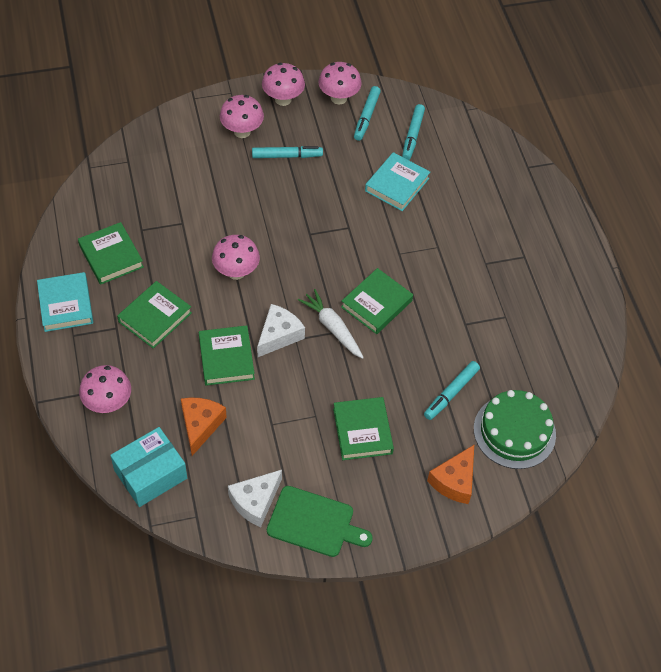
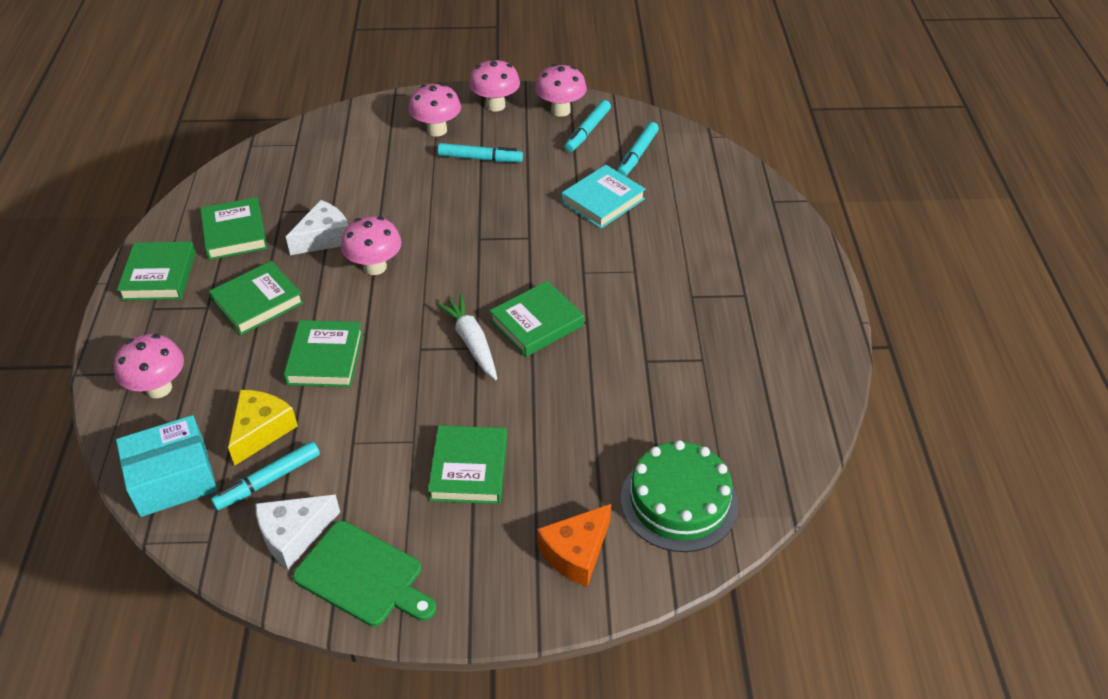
camera: 15 degrees right, 10 degrees down
(66, 305) = (159, 275): turquoise book -> green book
(200, 425) = (261, 430): orange cheese -> yellow cheese
(279, 335) = (400, 342): white cheese -> white cheese (324, 238)
(451, 393) = (603, 440): turquoise marker -> turquoise marker (268, 481)

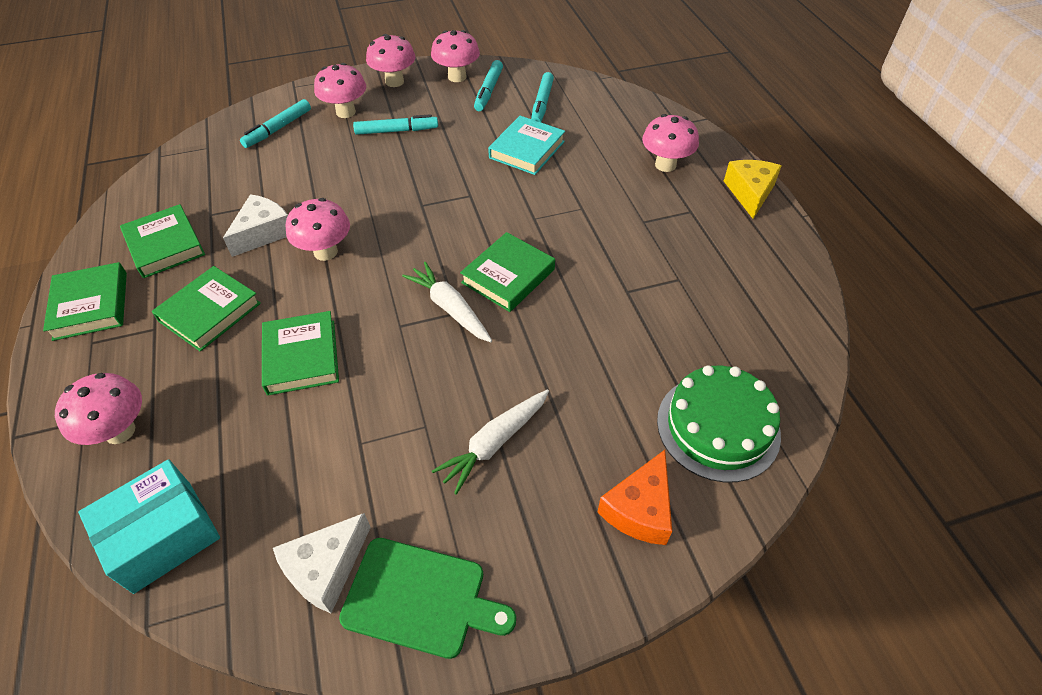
camera: 15 degrees left, 5 degrees up
(261, 430) = (252, 453): yellow cheese -> yellow cheese (750, 193)
(268, 481) = (277, 510): turquoise marker -> turquoise marker (278, 129)
(469, 469) = (495, 443): green book -> white carrot
(739, 242) = (665, 165): none -> pink mushroom

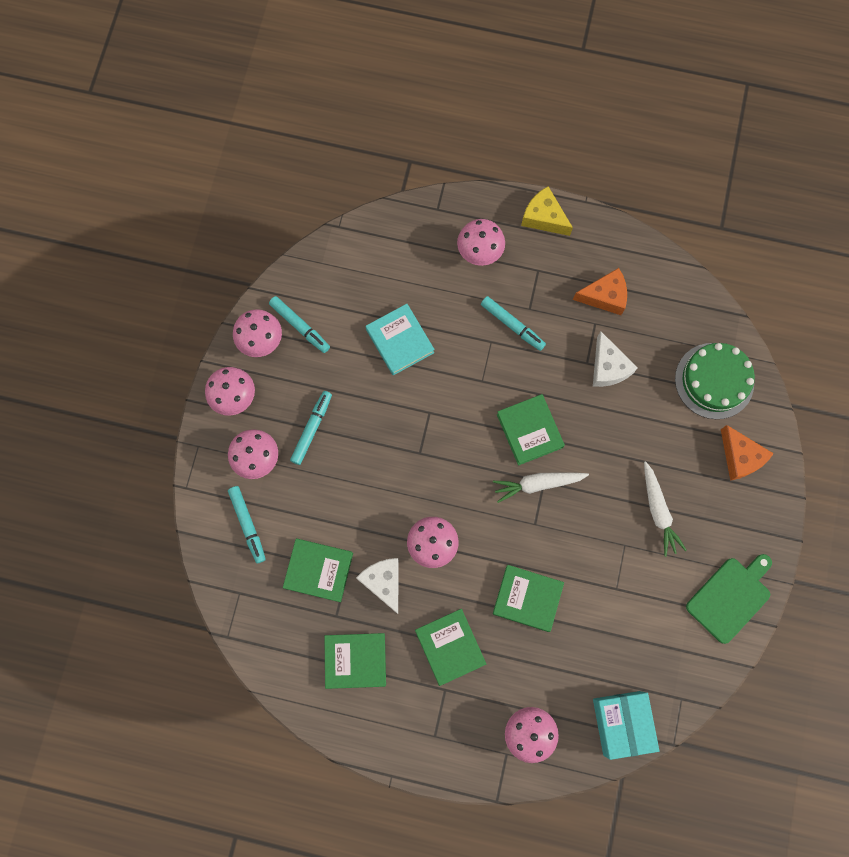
camera: 60 degrees left, 25 degrees up
(91, 305) = (394, 729): green book -> green book (319, 570)
(326, 568) = (688, 639): white cheese -> white cheese (608, 367)
(542, 104) = (346, 294): turquoise marker -> turquoise marker (512, 325)
(717, 274) = (604, 296): none -> orange cheese

